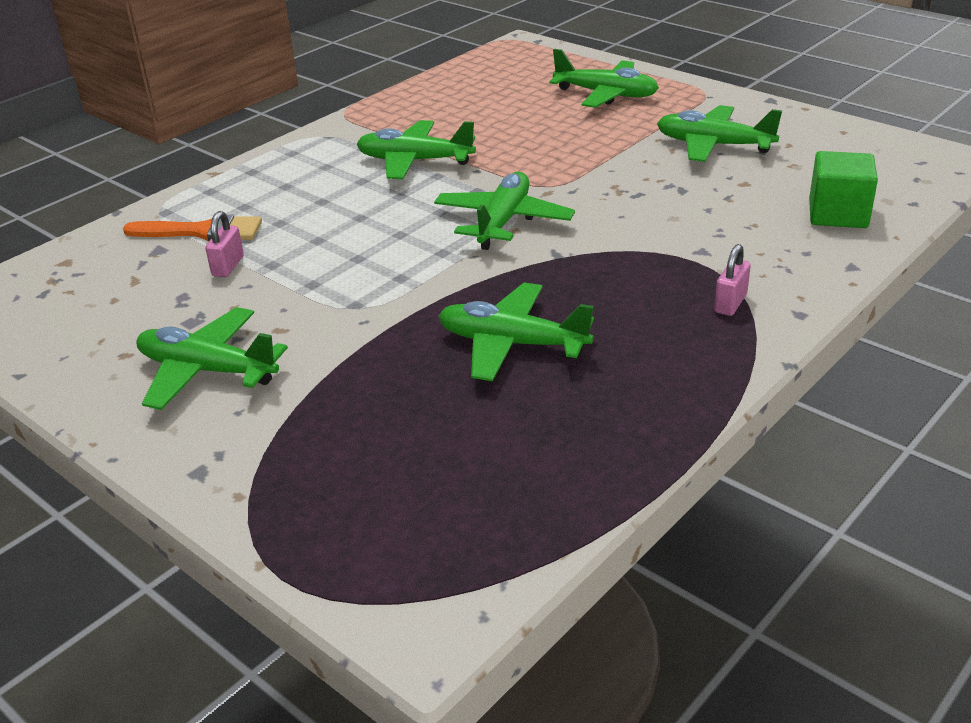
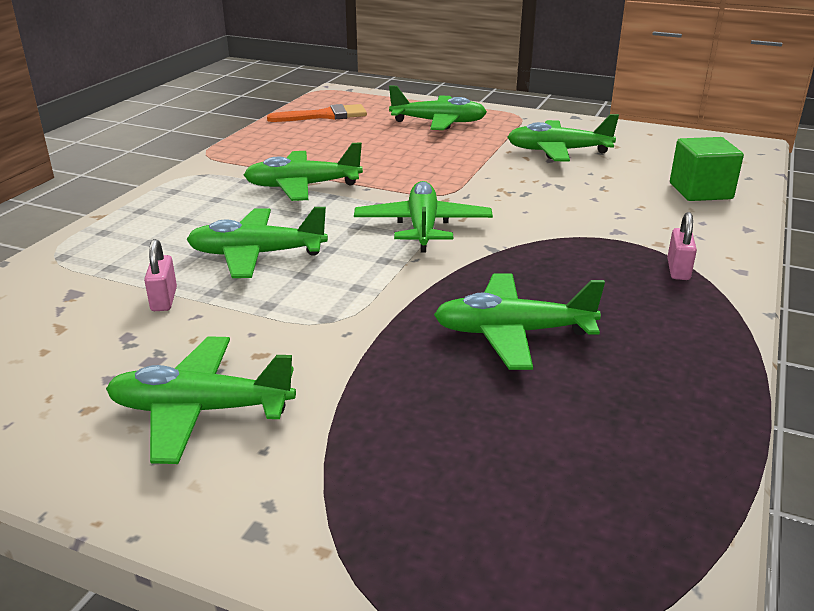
camera: 20 degrees left, 5 degrees down
(203, 232) = (116, 270): orange brush -> orange brush (325, 116)
(330, 232) = (257, 255): none -> green plane

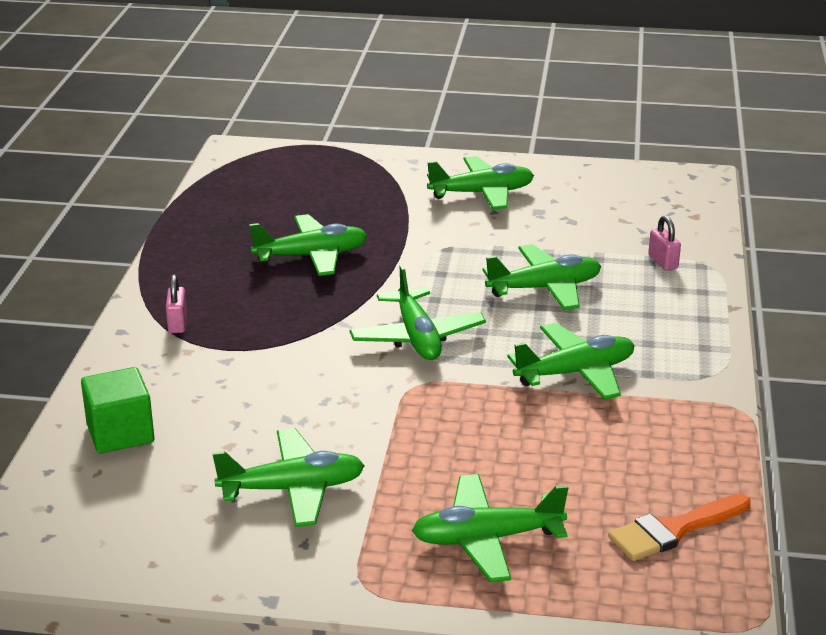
camera: 165 degrees right, 0 degrees up
(164, 300) = (576, 245): pink padlock -> pink padlock (663, 262)

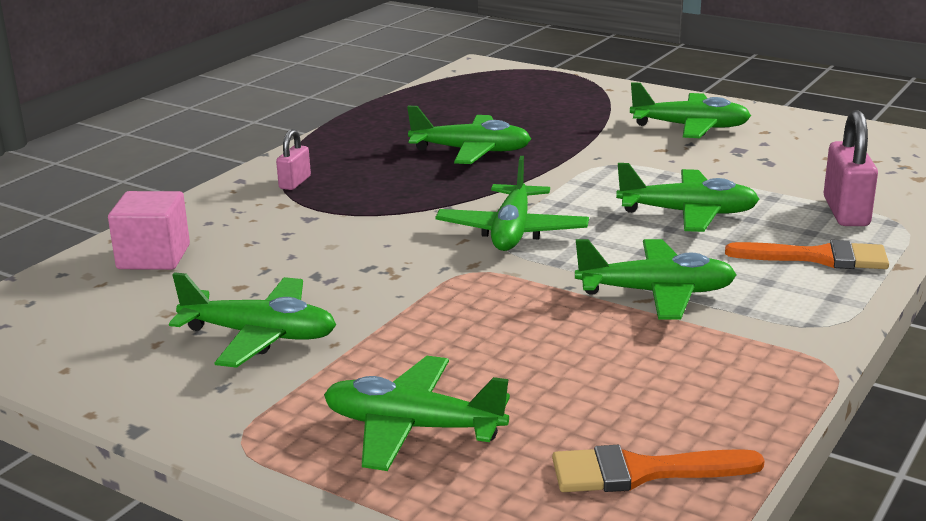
camera: 25 degrees right, 5 degrees down
(120, 433) = (153, 257): green cube -> pink cube
(663, 262) = (846, 212): pink padlock -> pink padlock, size x1.74
(671, 312) = (818, 257): none -> orange brush

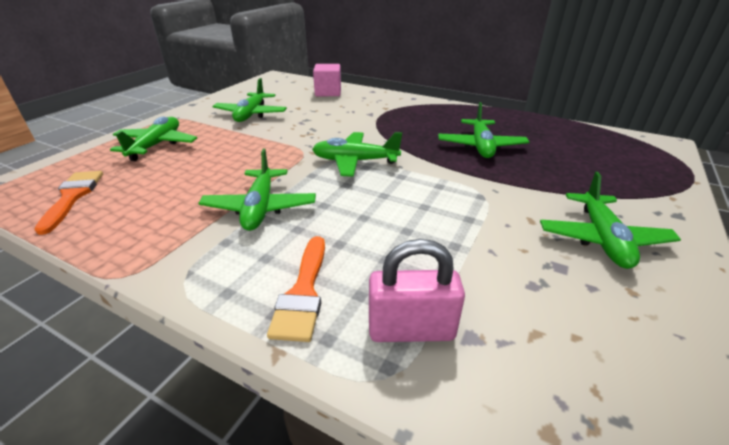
camera: 85 degrees right, 10 degrees up
(295, 182) = (413, 108): pink padlock -> none
(688, 213) = (392, 227): green plane -> none

